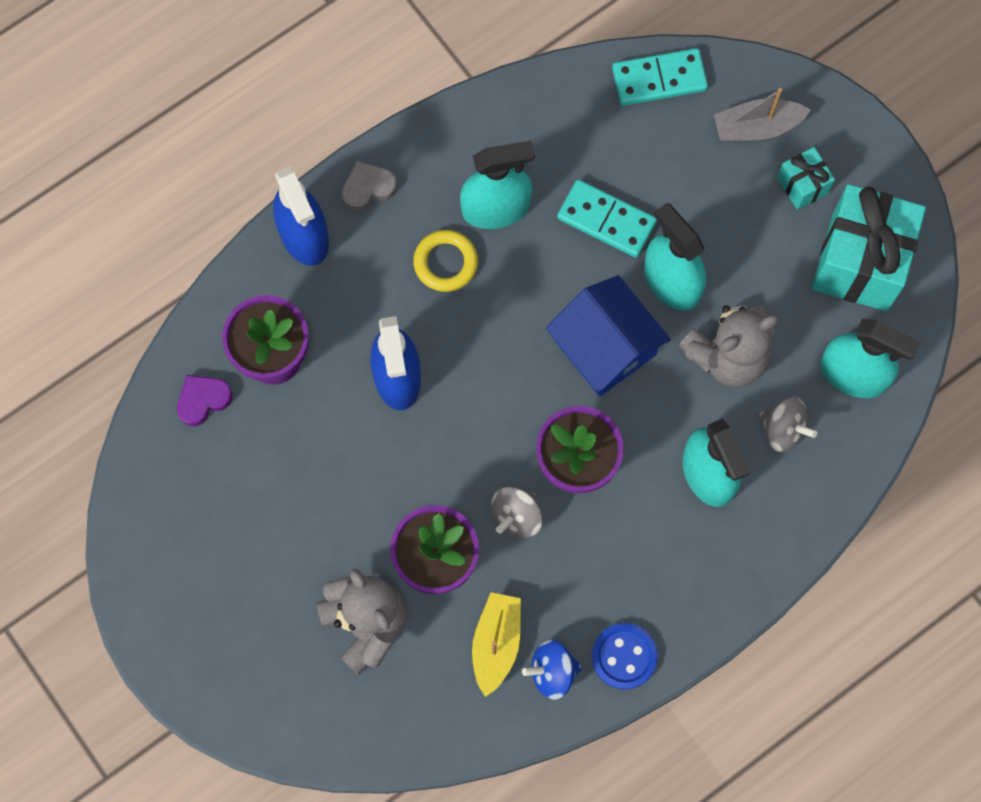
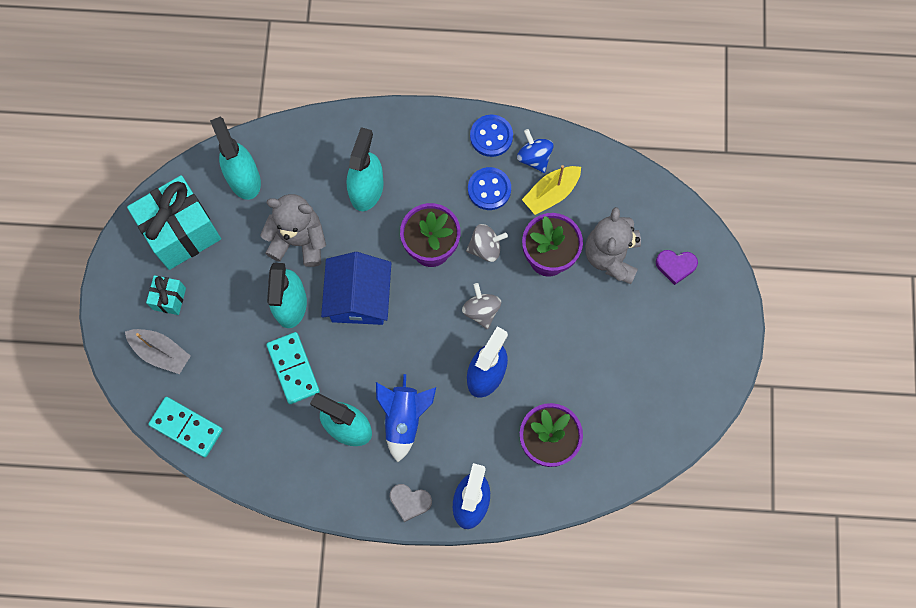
camera: 140 degrees left, 0 degrees up
(203, 400) = (606, 450): purple heart -> purple heart (675, 266)
(445, 263) = (404, 418): yellow ring -> blue rocket
(552, 672) = (534, 157): blue spinning top -> blue spinning top turned 150 degrees counterclockwise
(571, 589) = (489, 189): none -> blue button
(782, 429) = (307, 180): grey spinning top -> grey spinning top (481, 310)

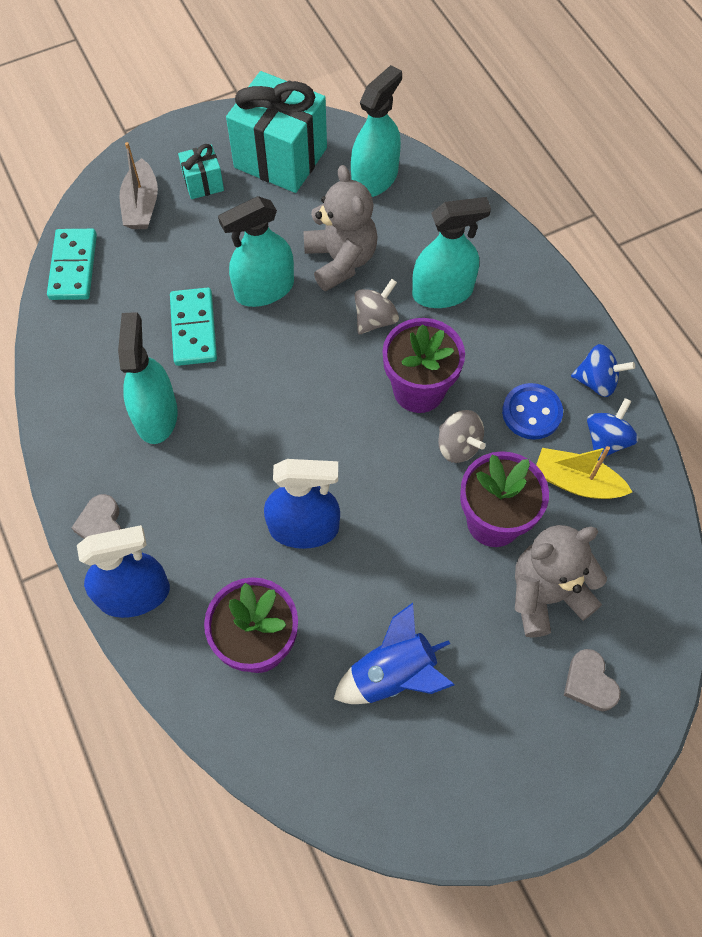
camera: 60 degrees right, 10 degrees down
(293, 368) = (194, 329): turquoise domino -> turquoise domino turned 45 degrees counterclockwise
(359, 298) = (313, 349): blue house -> none
(404, 418) = (199, 467): blue rocket -> blue rocket (393, 675)
(481, 310) = (379, 481): grey spinning top -> grey spinning top (375, 319)
(491, 136) = (596, 381): blue button -> blue spinning top
(675, 266) = (589, 683): purple heart -> grey heart

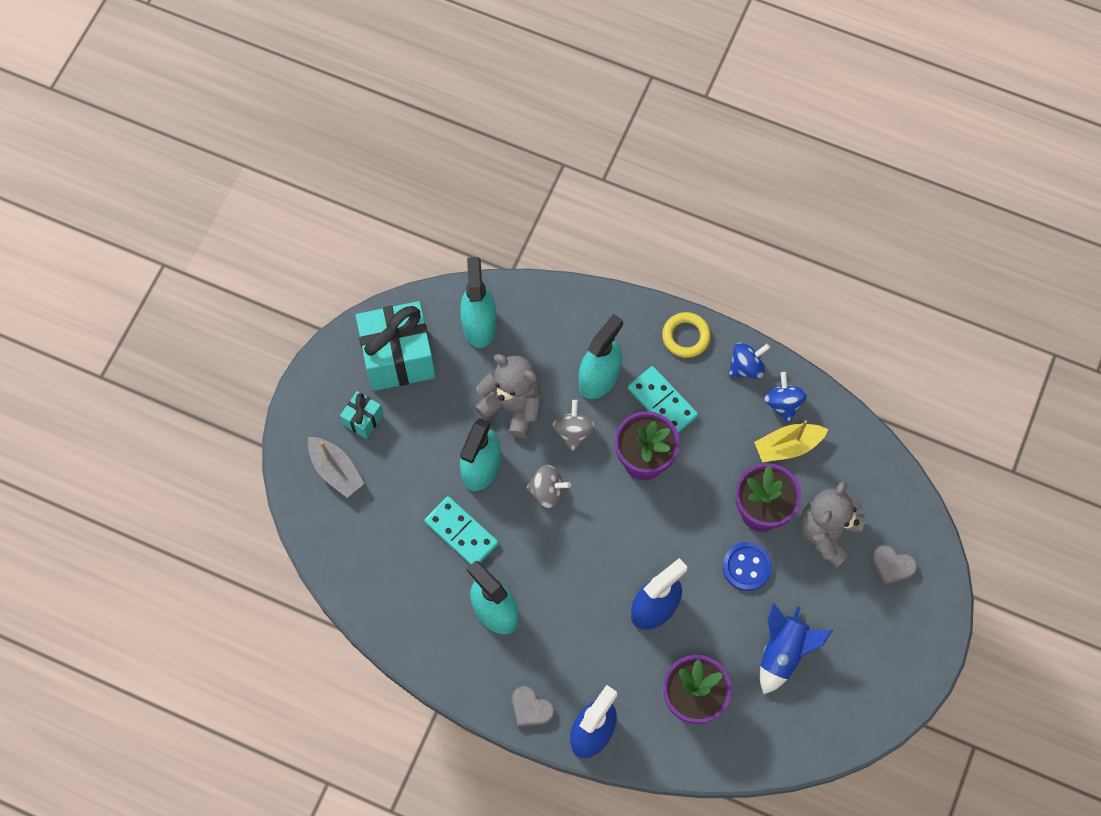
camera: 40 degrees left, 5 degrees up
(73, 267) = (334, 554): turquoise domino -> turquoise domino (662, 402)
(458, 446) = (700, 479): grey spinning top -> grey spinning top (547, 491)
(531, 413) = (725, 420): blue button -> blue button (746, 567)
(559, 315) = (686, 336): none -> yellow ring

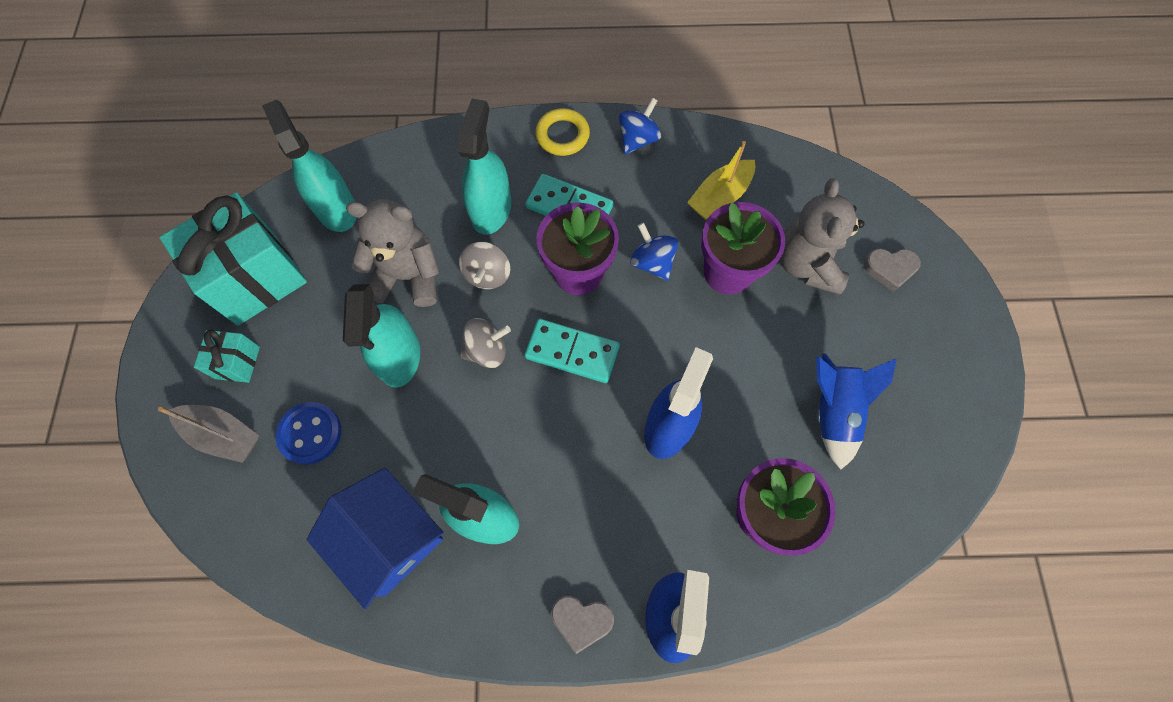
camera: 25 degrees left, 0 degrees up
(424, 596) = (390, 539): none -> blue house
(461, 532) = (406, 441): turquoise domino -> turquoise domino (572, 352)
(573, 431) = (487, 275): grey spinning top -> grey spinning top turned 150 degrees counterclockwise
(746, 567) = (744, 336): blue button -> blue button (310, 433)
(783, 403) = (693, 158): blue spinning top -> blue spinning top (652, 262)

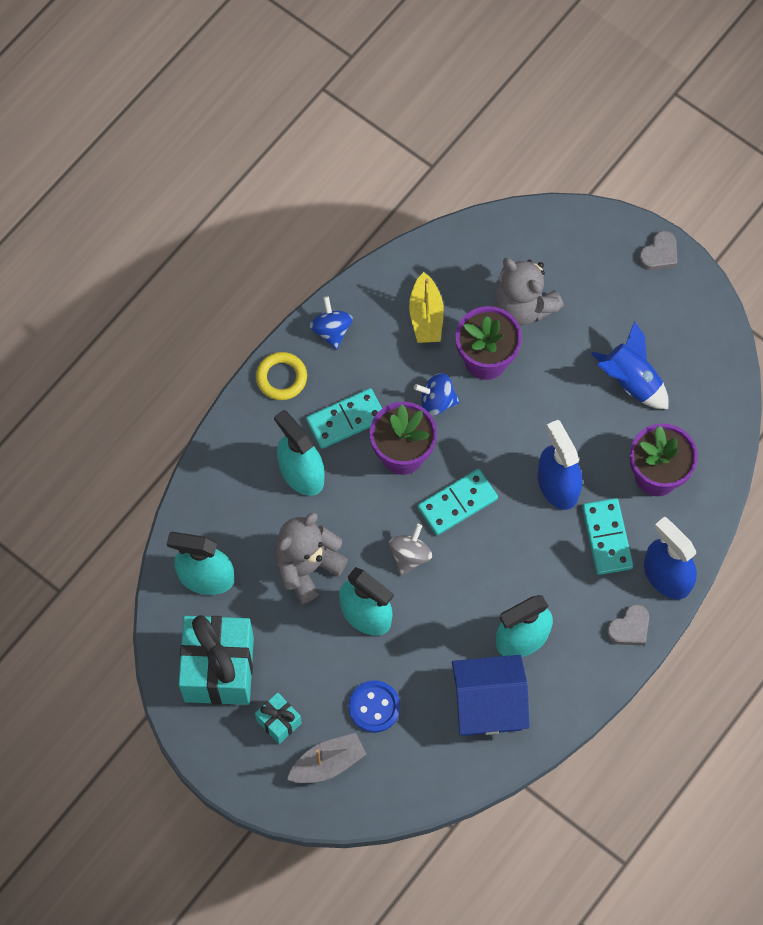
camera: 50 degrees left, 0 degrees up
(487, 275) = (352, 513): grey spinning top -> none
(657, 517) = (607, 537): none -> turquoise domino
(889, 269) = (571, 259): grey heart -> grey heart (659, 254)

